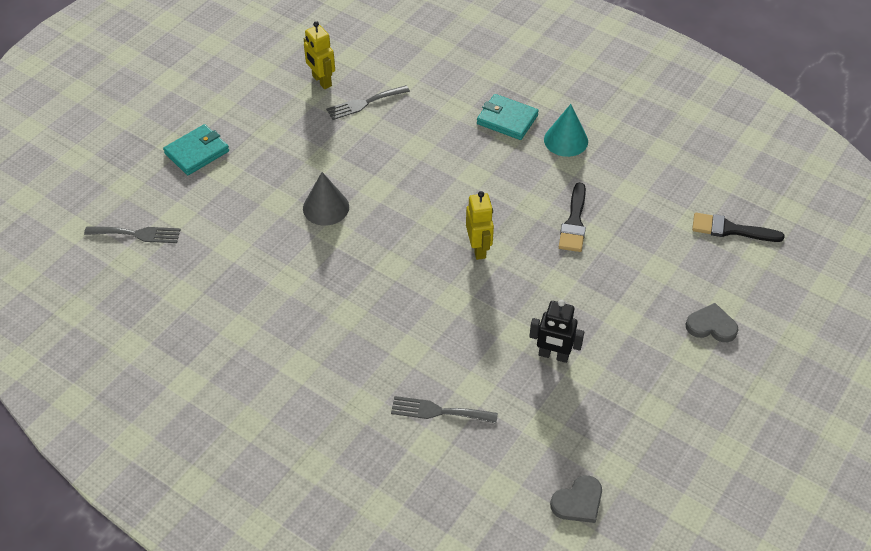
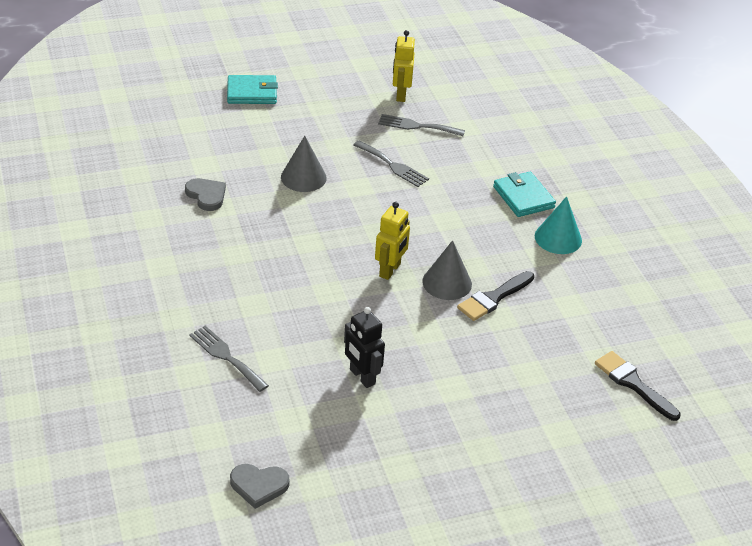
camera: 35 degrees right, 10 degrees down
(137, 234) = (150, 120): grey fork -> grey fork (393, 165)
(529, 231) = (447, 282): none -> grey cone
(711, 326) = (526, 441): grey heart -> grey heart (206, 195)

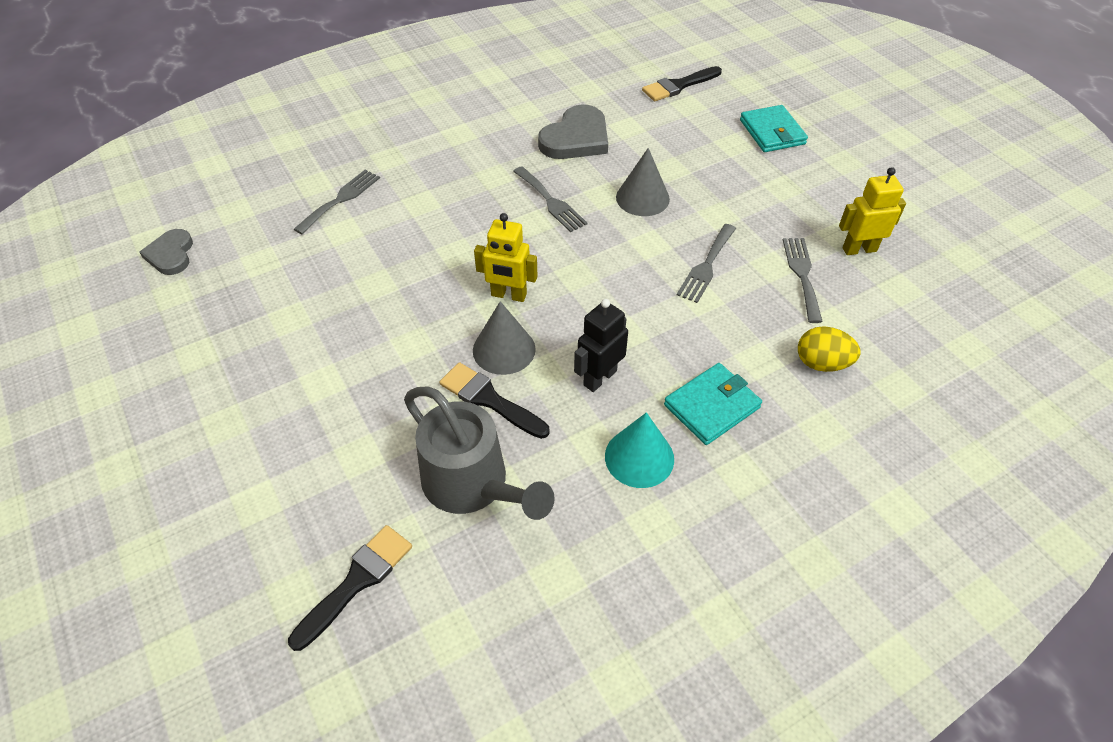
camera: 80 degrees right, 10 degrees up
(161, 122) = (678, 86): none -> black brush
(206, 195) = (576, 138): grey heart -> grey heart, size x1.60
(286, 227) = (550, 201): none -> grey fork
(362, 377) = (328, 301): black robot -> black robot (599, 378)
(499, 142) = (822, 363): none -> yellow egg
(566, 318) = (473, 485): none -> grey watering can

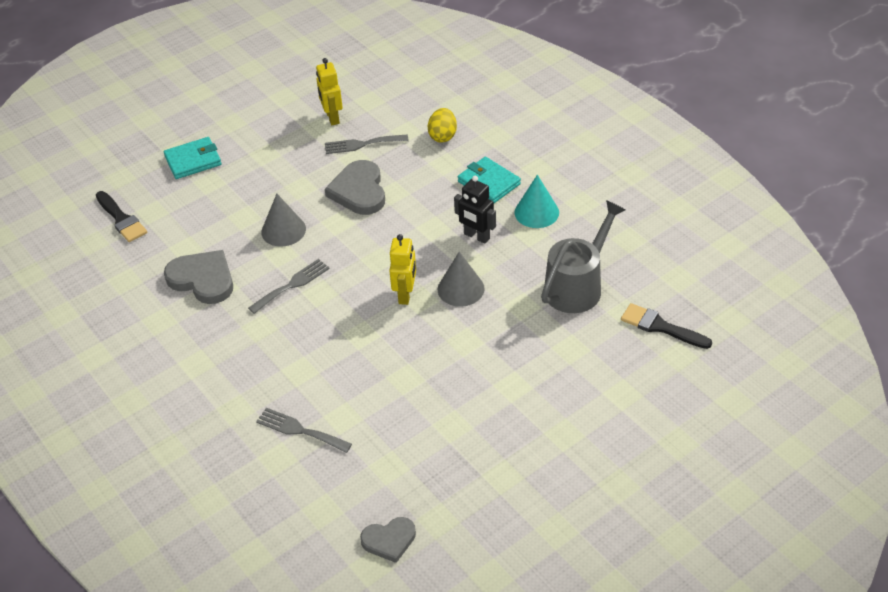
camera: 95 degrees left, 5 degrees down
(489, 399) = (508, 289): black brush -> none
(706, 266) = (359, 191): grey fork -> grey heart

